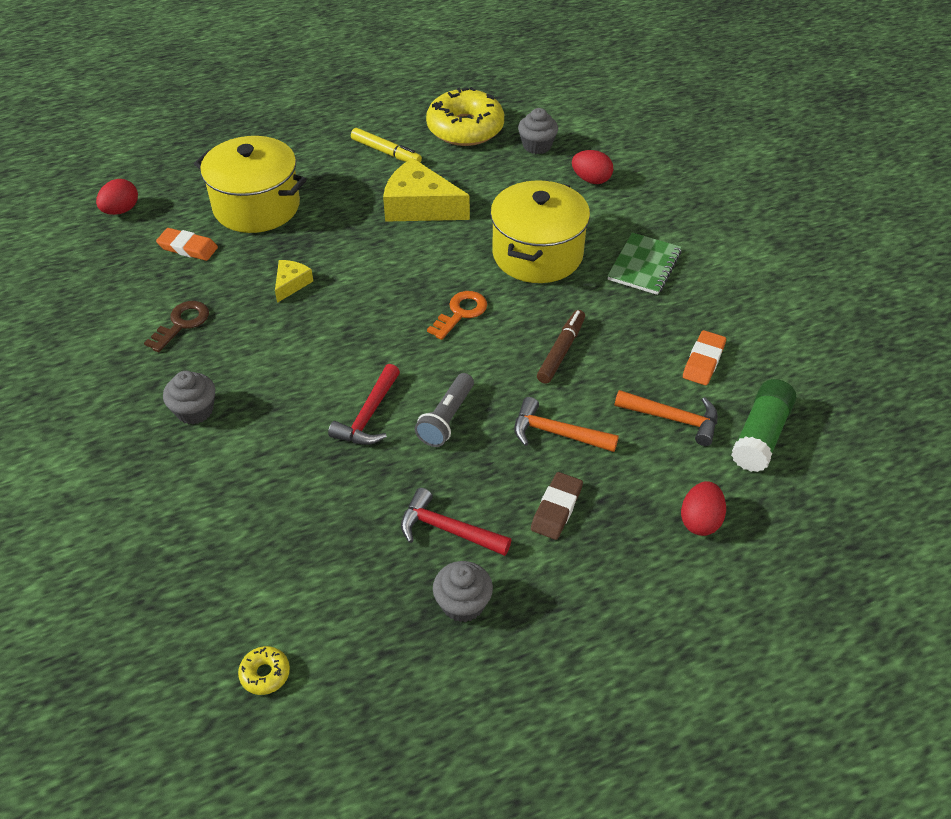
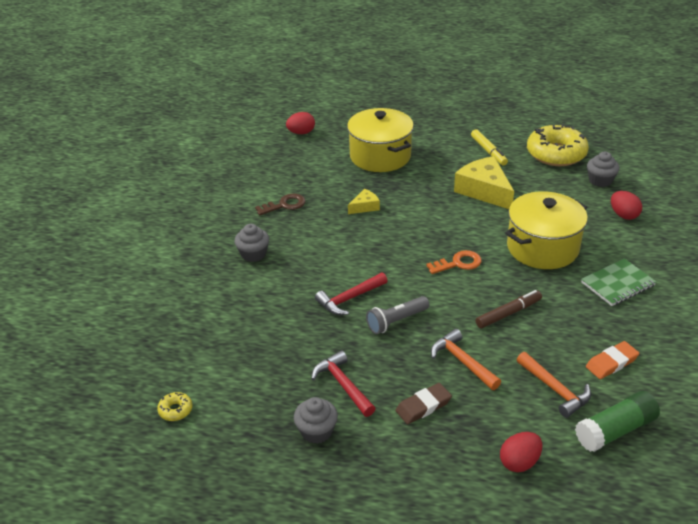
camera: 35 degrees right, 10 degrees down
(188, 247) = (321, 165): orange eraser -> none

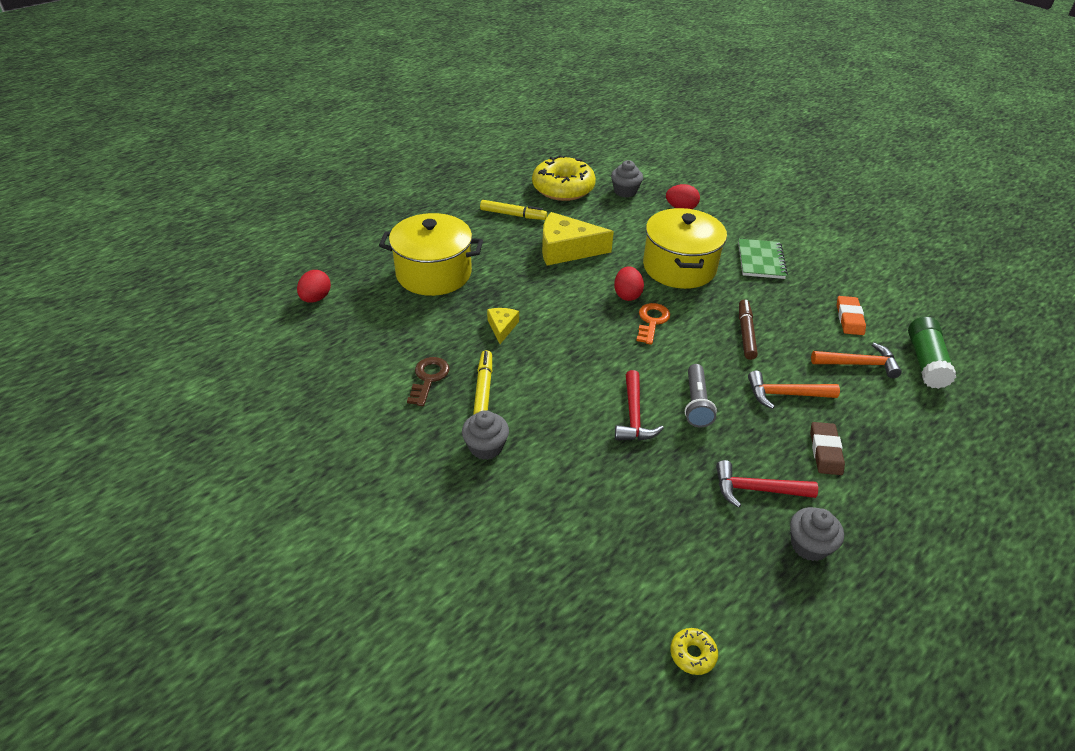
camera: 55 degrees left, 5 degrees up
(300, 228) = (483, 389): none -> yellow marker
(519, 462) = (930, 433): red egg -> red egg (627, 295)

